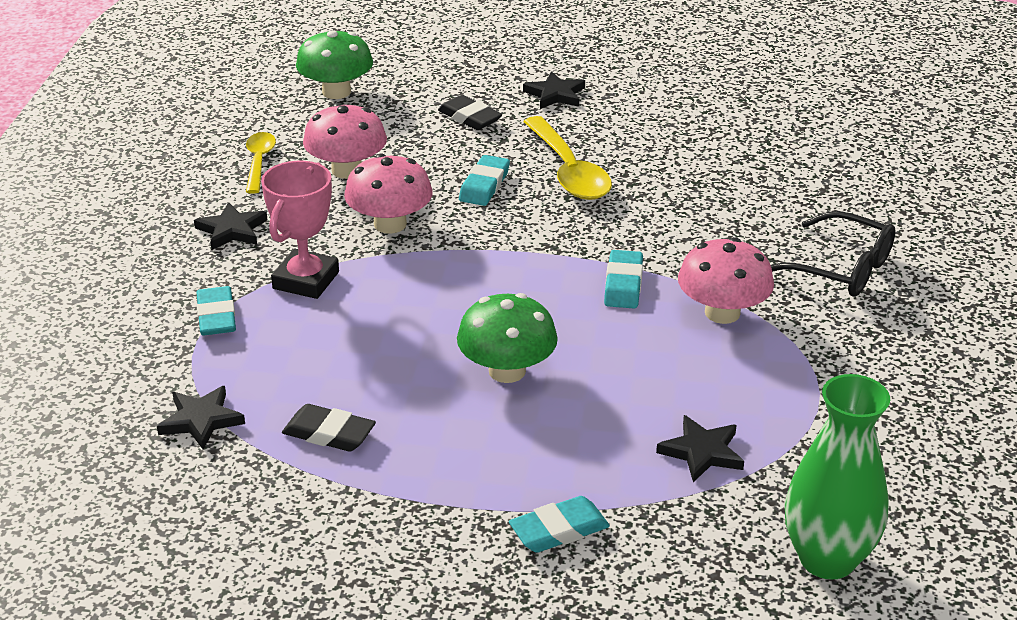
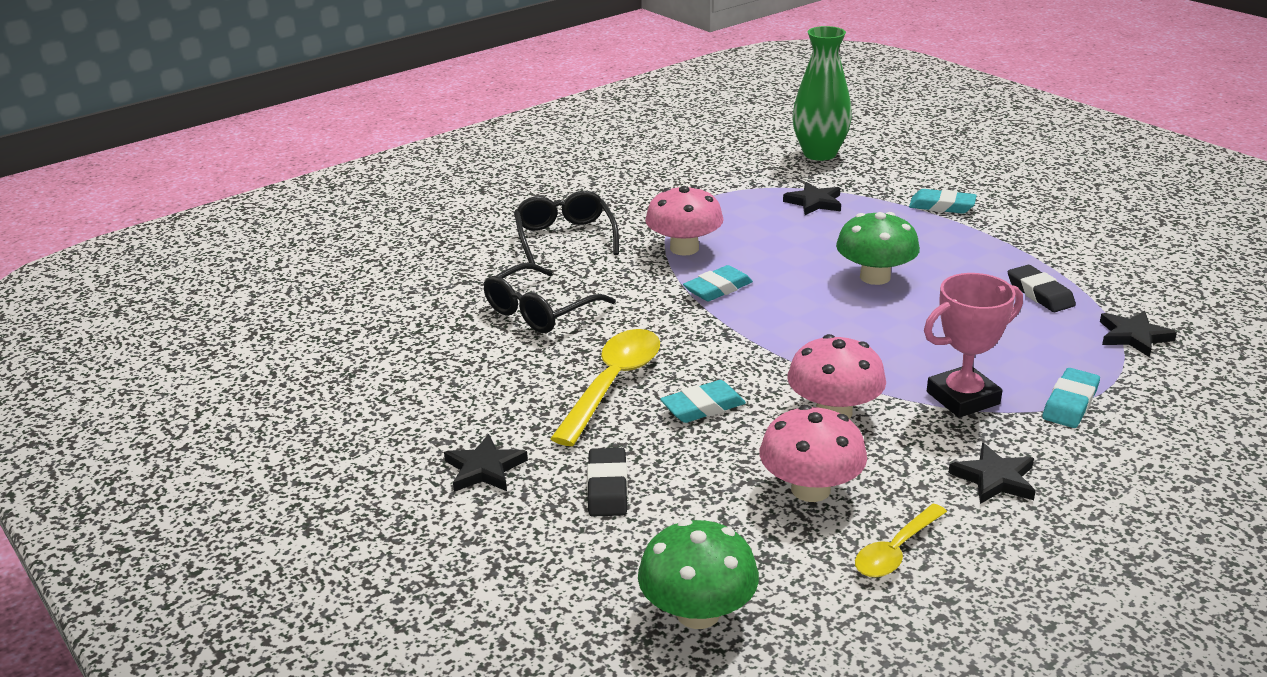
camera: 135 degrees left, 5 degrees down
(718, 195) = (540, 311): none -> black glasses

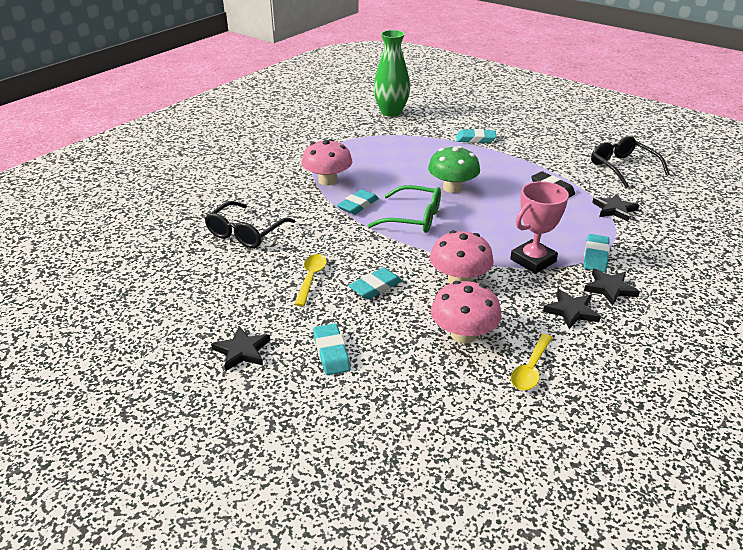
camera: 15 degrees left, 5 degrees up
(565, 237) = (246, 181): black glasses -> black glasses (622, 167)
(607, 487) = (331, 352): black eraser -> turquoise eraser
(612, 384) = (311, 278): yellow spoon -> yellow spoon, size x0.60
(698, 613) = (421, 434): green mushroom -> none
(796, 316) = (413, 218): none -> green glasses
(814, 202) = (399, 143): black star -> black star (610, 289)

